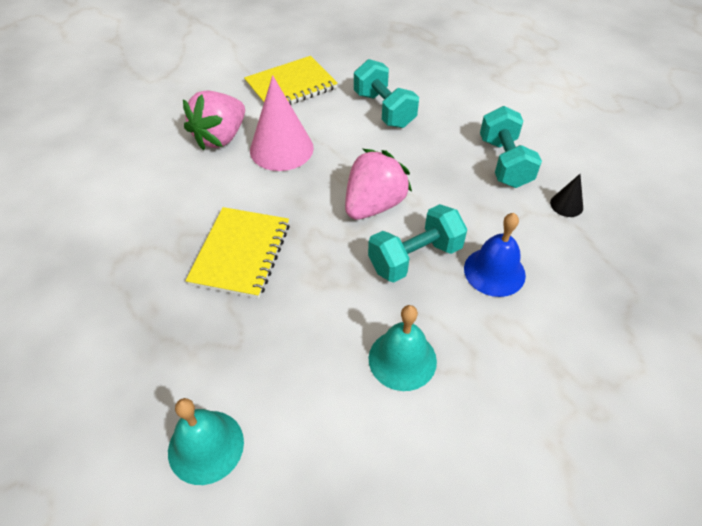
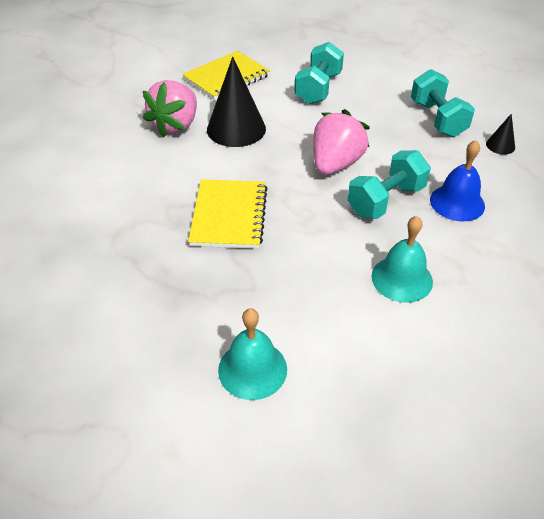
camera: 10 degrees left, 5 degrees down
(281, 149) = (236, 129): pink cone -> black cone
(384, 110) = (318, 88): turquoise dumbbell -> turquoise dumbbell turned 60 degrees clockwise

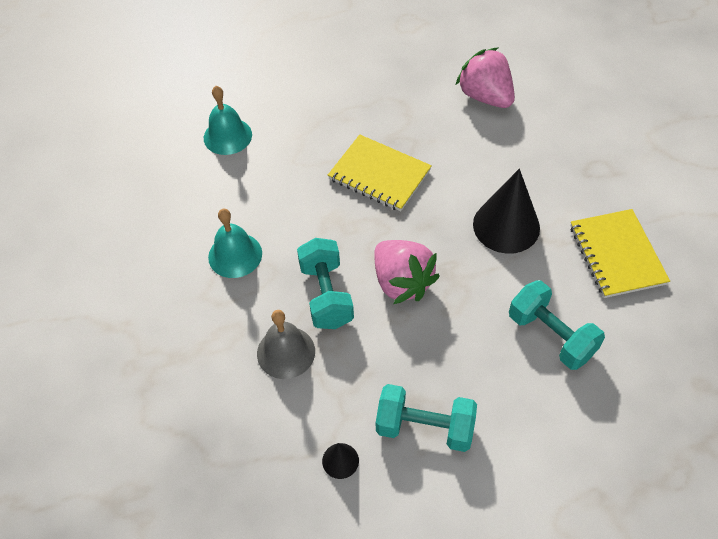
camera: 120 degrees right, 10 degrees up
(176, 125) = (537, 180): pink strawberry -> pink strawberry (485, 96)
(457, 202) = (286, 352): blue bell -> grey bell

